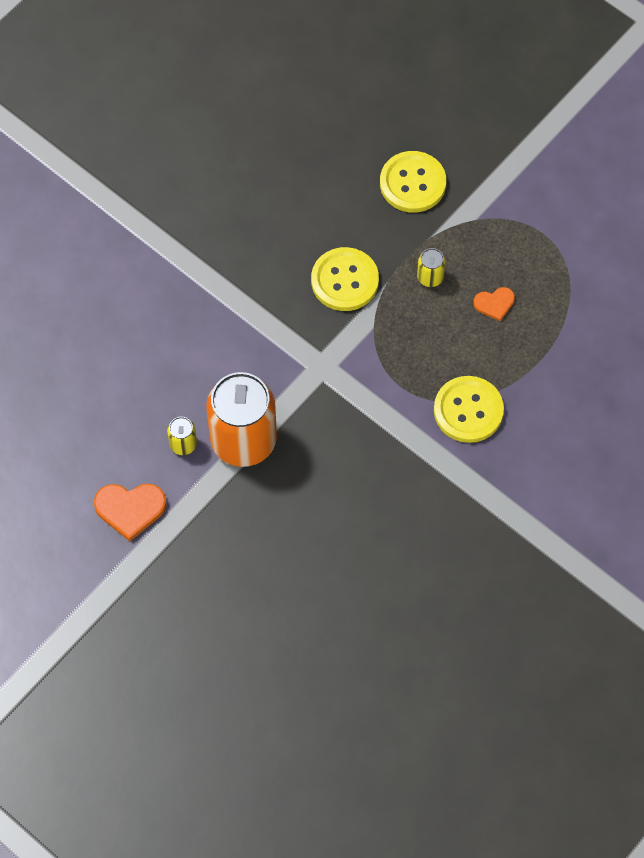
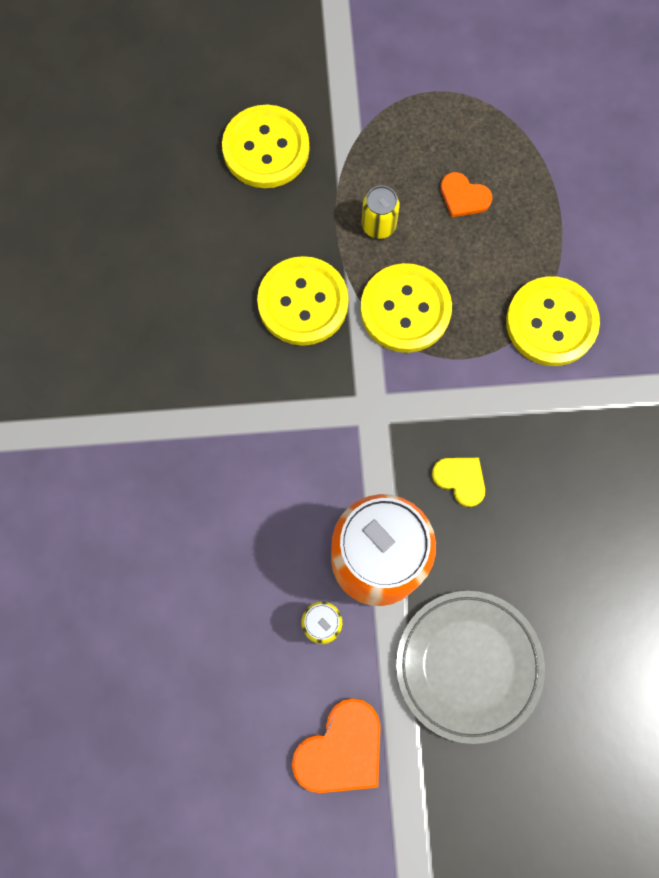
camera: 45 degrees left, 10 degrees up
(234, 531) = (468, 665): none -> grey plate
(329, 442) = (460, 479): none -> yellow heart
(396, 333) = (405, 309): none -> yellow button
(494, 303) = (463, 197): orange heart -> orange heart turned 90 degrees clockwise

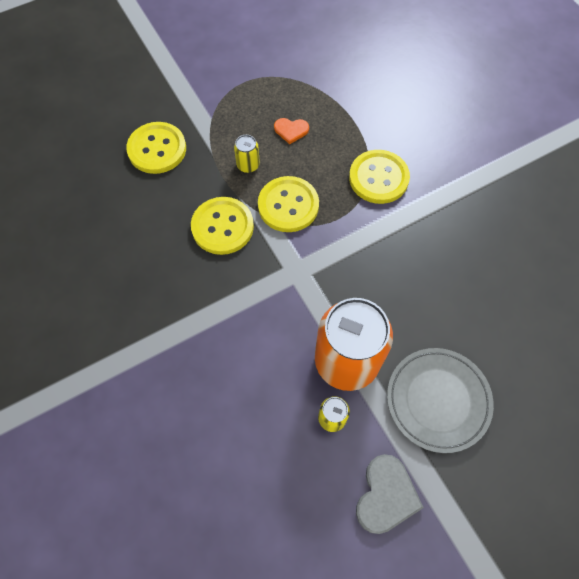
camera: 25 degrees left, 10 degrees down
(341, 749) = (386, 495): orange heart -> grey heart
(460, 479) = (373, 289): yellow heart -> none

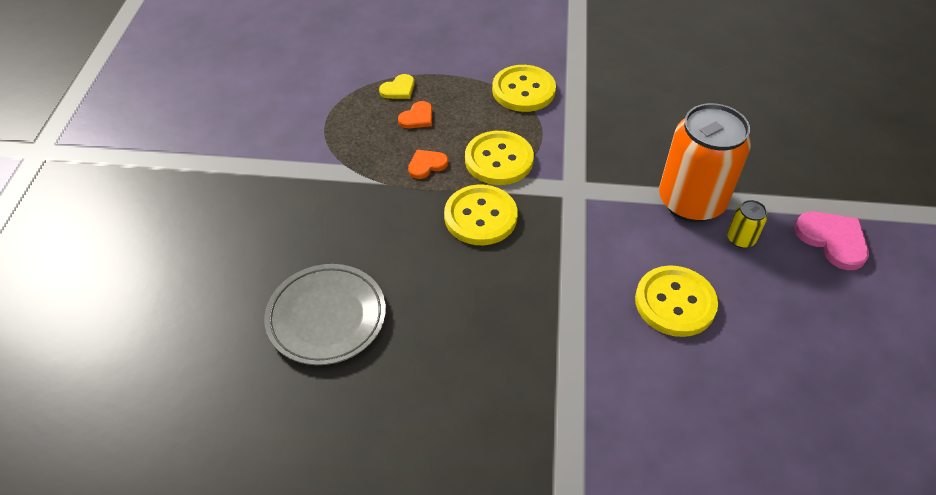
camera: 55 degrees left, 15 degrees down
(157, 149) = (338, 222): yellow button -> yellow button (675, 302)
(248, 165) = (427, 165): yellow can -> orange heart
(311, 101) = (398, 89): none -> yellow heart
(386, 495) = (833, 240): grey heart -> pink heart
(438, 400) = (765, 165): grey plate -> grey plate (326, 317)

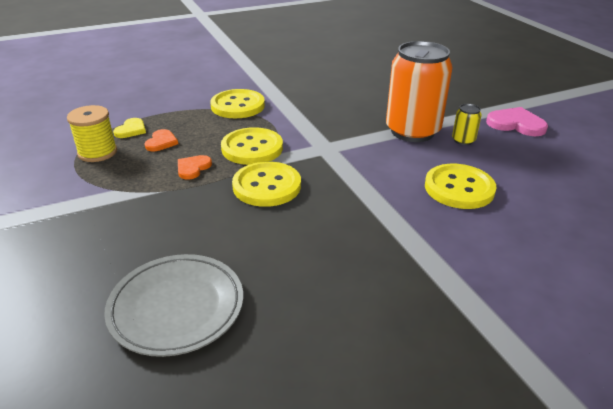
camera: 30 degrees left, 15 degrees down
(353, 110) = (97, 152): none -> yellow spool

